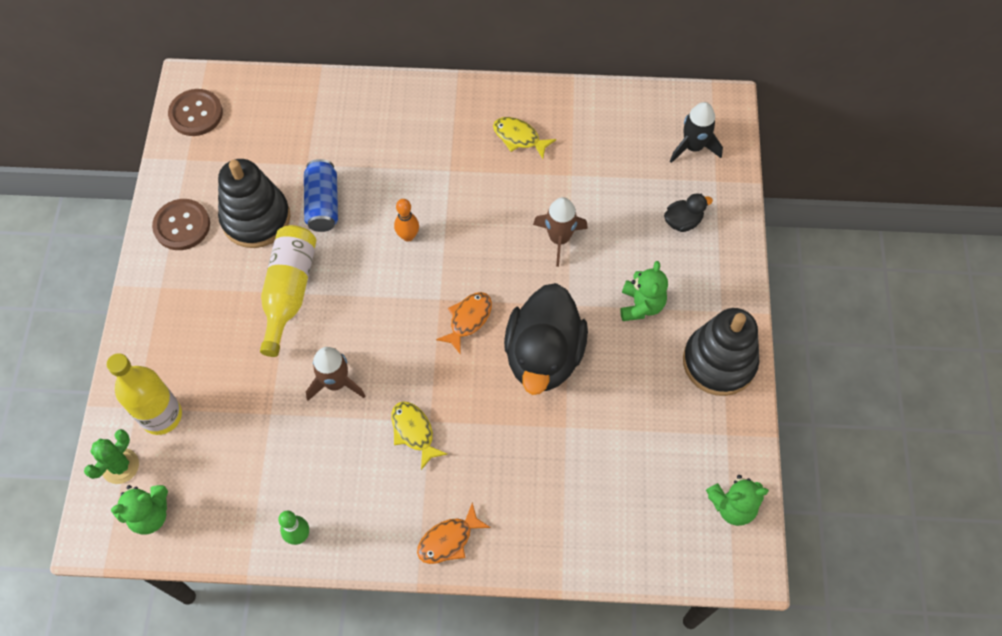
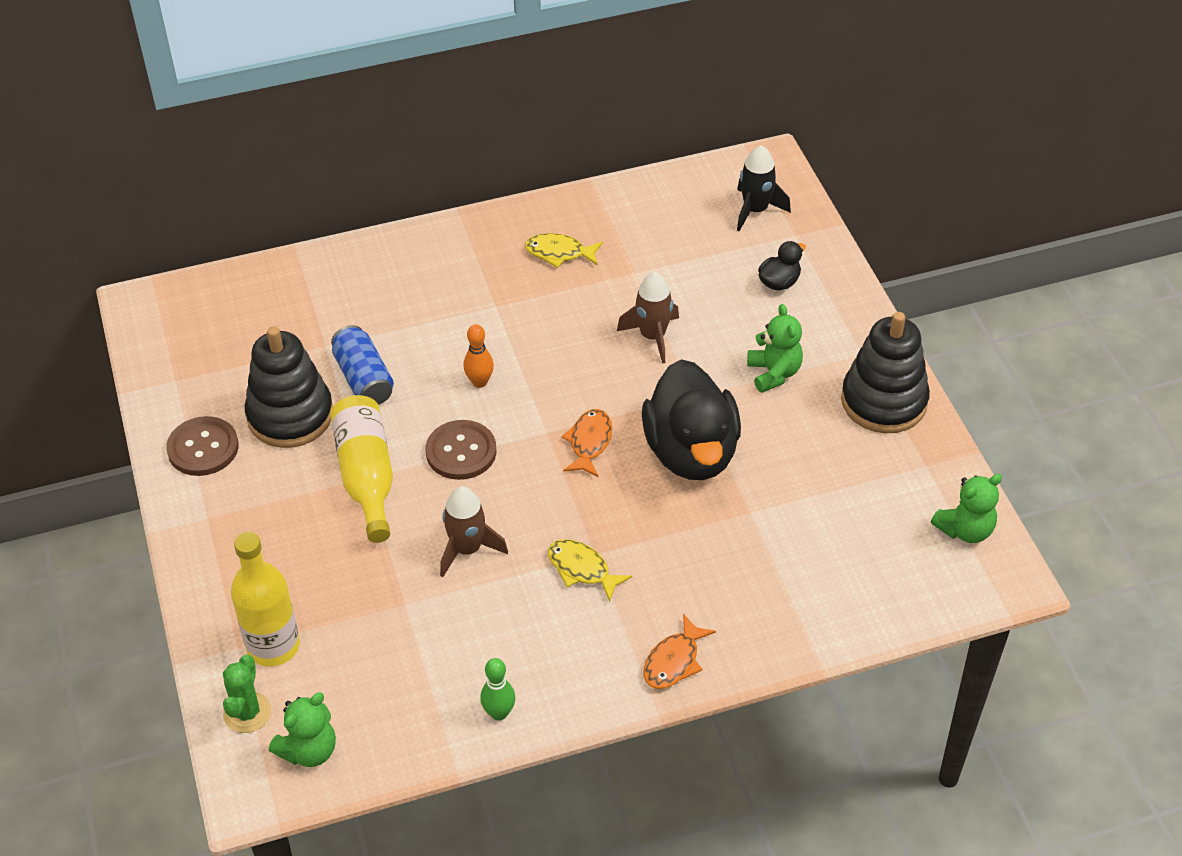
camera: 20 degrees left, 15 degrees down
(196, 114) = (164, 332): brown button -> brown button (461, 452)

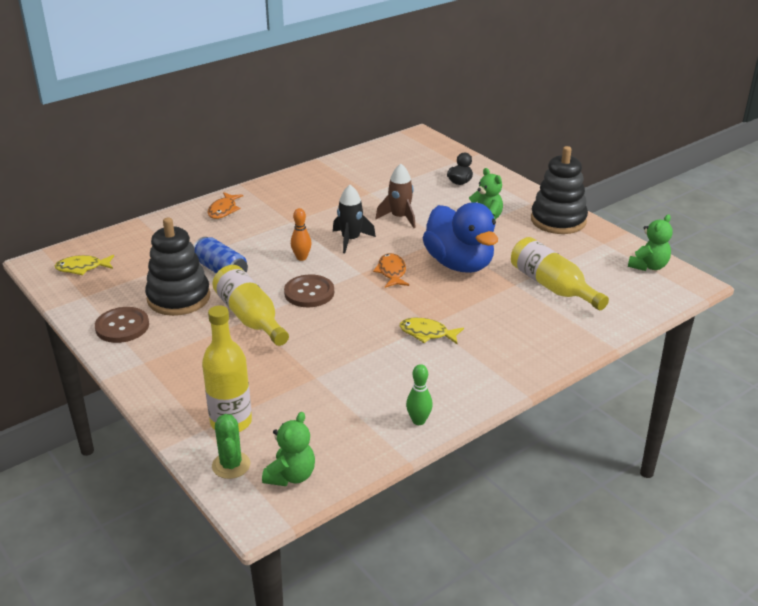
camera: 20 degrees left, 15 degrees down
(467, 549) = (343, 340): brown rocket -> none
(559, 253) = (317, 192): yellow fish -> yellow fish (82, 268)
(674, 661) = (518, 366): orange fish -> orange fish (223, 210)
(691, 452) = (459, 264): black duck -> blue duck
(755, 210) = (425, 155): black rocket -> black rocket (351, 240)
(800, 531) = (552, 286): none -> yellow bottle

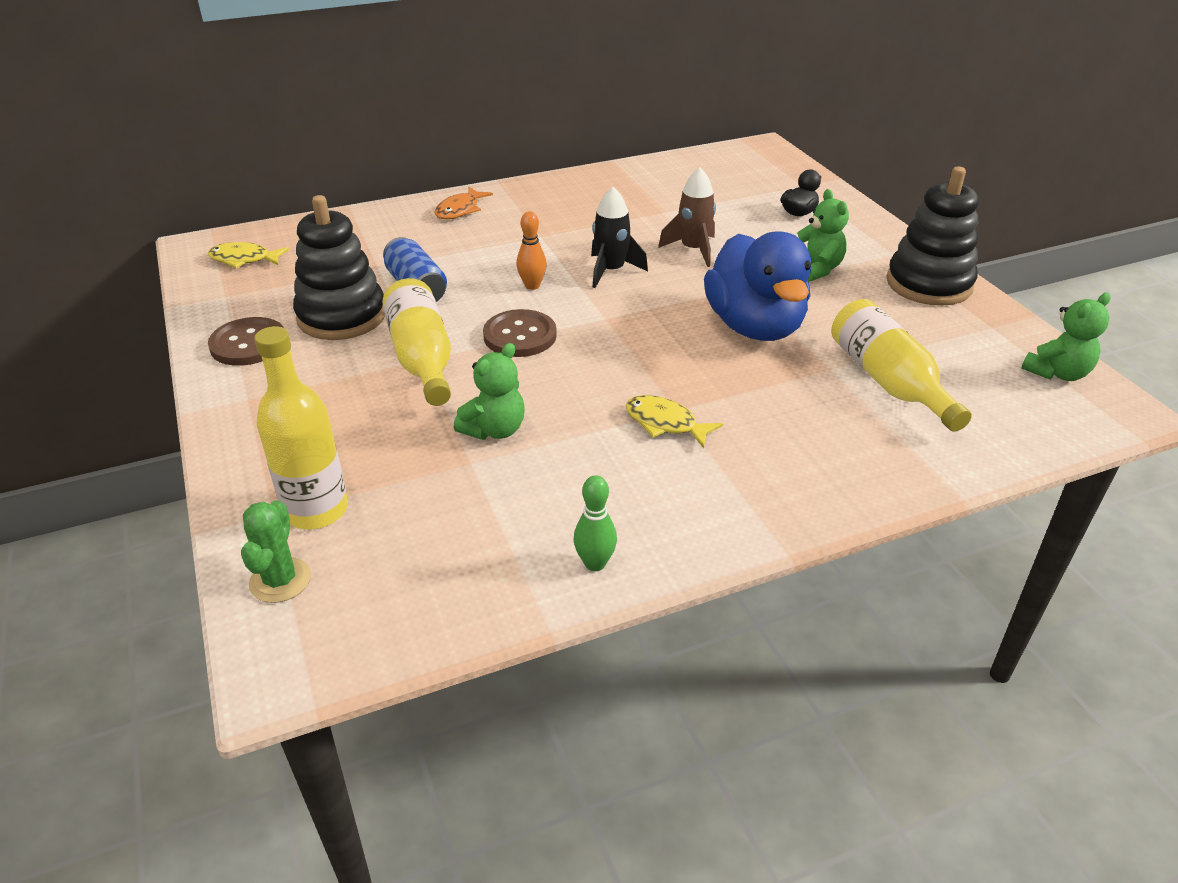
camera: 15 degrees right, 5 degrees up
(291, 476) = (358, 617): green teddy bear -> green teddy bear (494, 430)
(392, 272) = (650, 324): orange fish -> none

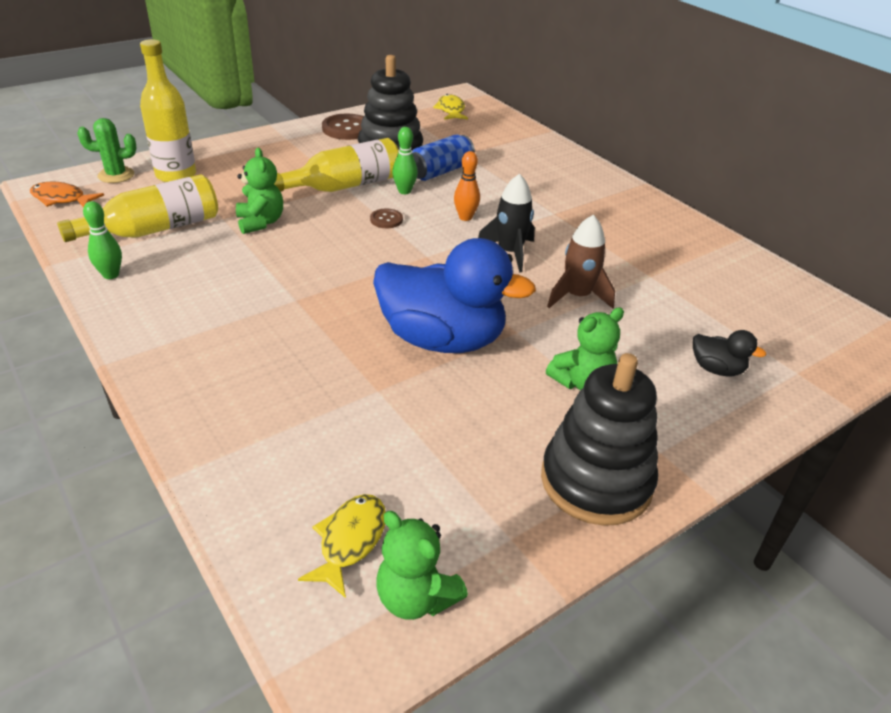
camera: 75 degrees right, 0 degrees up
(455, 317) = (404, 191): none -> green bowling pin
(460, 210) = (575, 173): orange fish -> orange fish (62, 199)
(494, 430) = (260, 222): green teddy bear -> green teddy bear turned 135 degrees counterclockwise
(520, 336) = (386, 220): brown button -> brown button, size x0.54
(665, 423) = (275, 295): yellow fish -> yellow fish (350, 541)
(755, 326) = (442, 339): blue duck -> blue duck turned 135 degrees counterclockwise
(888, 381) = (363, 433): yellow bottle -> yellow bottle (154, 229)

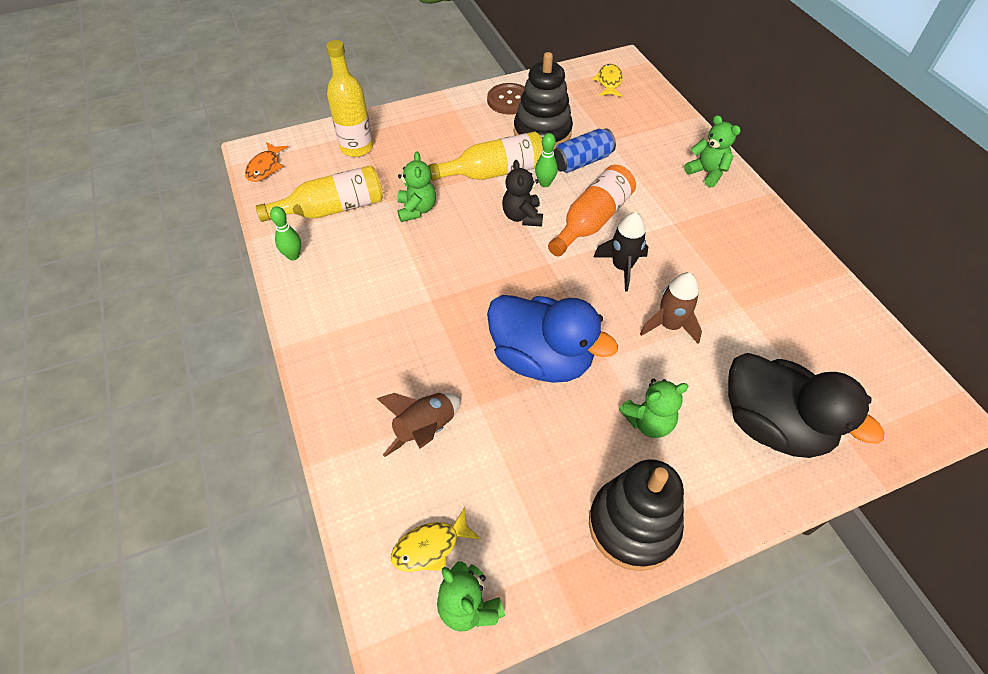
camera: 15 degrees right, 15 degrees up
(62, 199) = (265, 167): orange fish -> orange fish turned 105 degrees counterclockwise
(116, 175) = (309, 143): green cactus -> none
(315, 422) = (425, 429): none -> brown rocket
(350, 541) = (430, 546): yellow fish -> yellow fish turned 150 degrees counterclockwise
(386, 220) = (522, 216): brown button -> black teddy bear
(465, 217) = (592, 220): orange bowling pin -> orange bottle
(574, 172) = (707, 173): none -> green teddy bear
(716, 369) = (772, 425): black duck -> black duck, size x2.33

